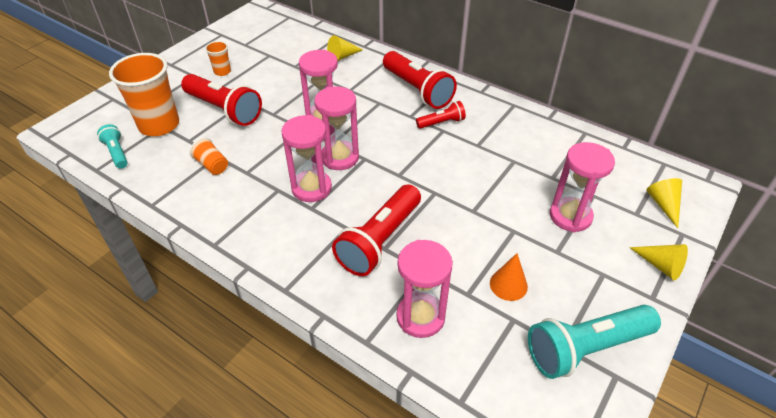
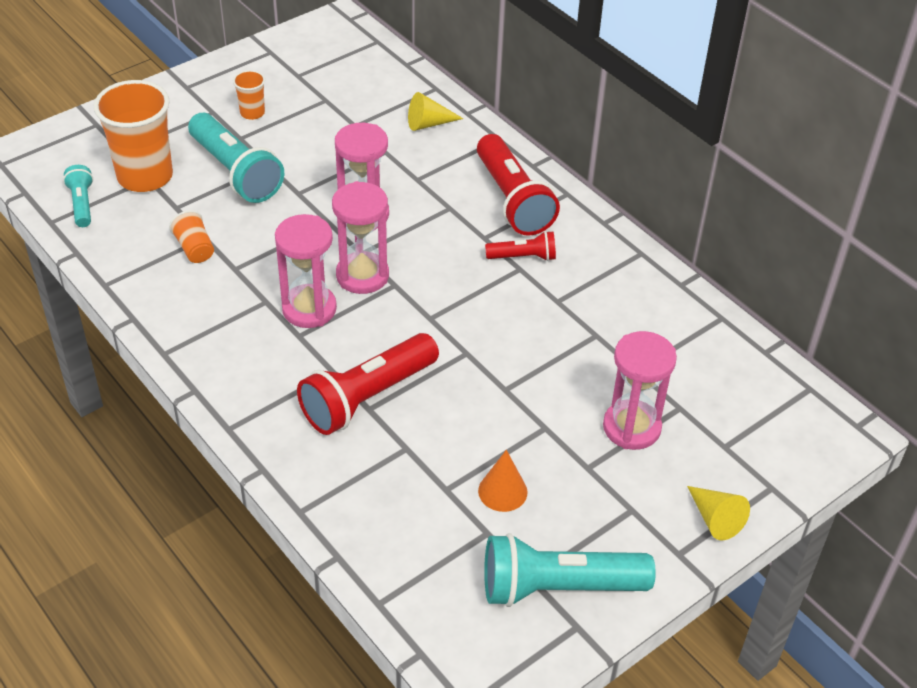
camera: 15 degrees right, 0 degrees up
(224, 110) = (236, 172): red flashlight -> turquoise flashlight
(420, 317) = (376, 500): pink hourglass -> none
(663, 205) = (771, 444): yellow cone -> none

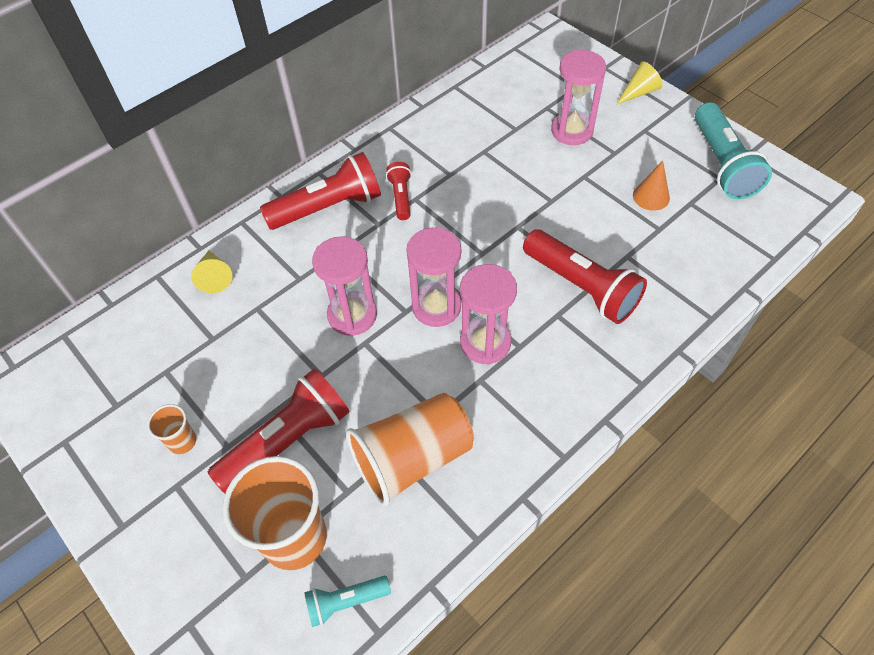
camera: 90 degrees left, 10 degrees up
(195, 249) = (413, 458): orange cup -> orange cup, size x2.14
(236, 172) = (288, 440): turquoise flashlight -> red flashlight

